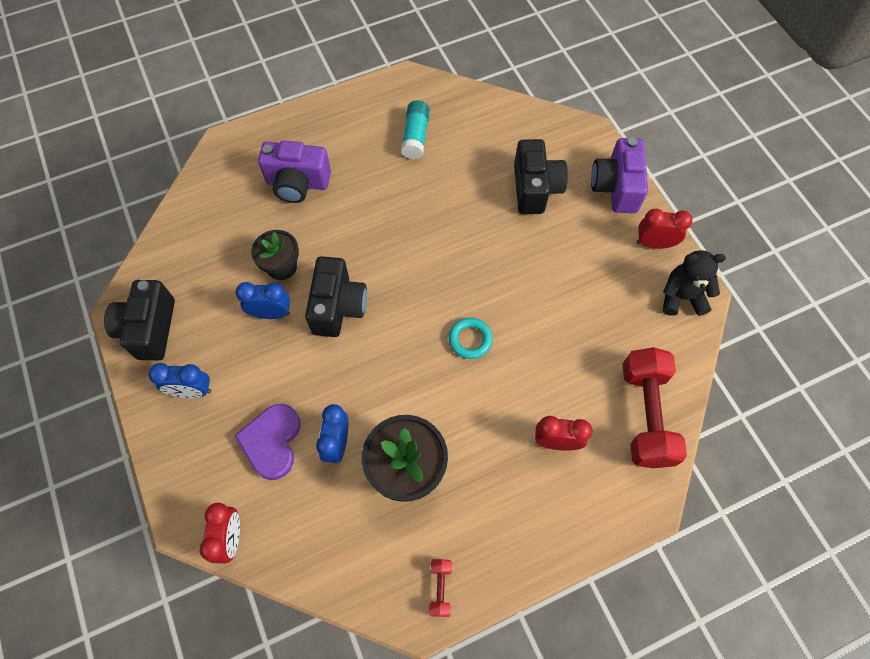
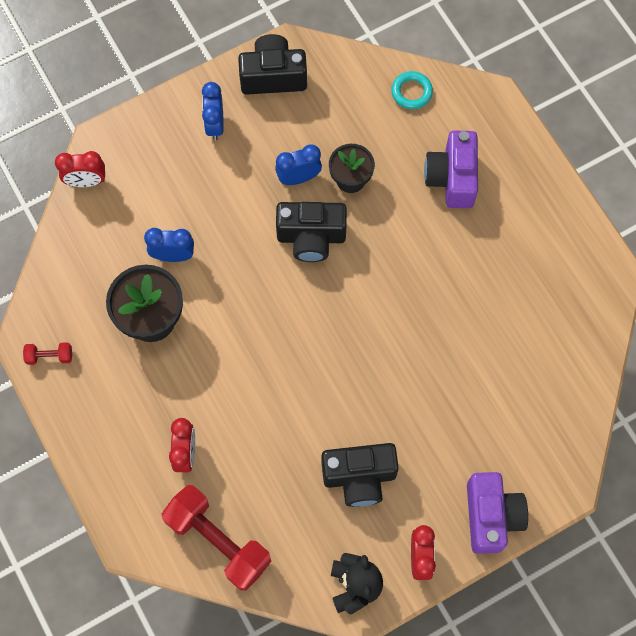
camera: 85 degrees right, 5 degrees up
(271, 313) = (298, 178): blue clock -> blue clock turned 105 degrees counterclockwise
(272, 442) = (171, 200): purple heart -> none
(415, 136) = (531, 290): turquoise glue stick -> none
(470, 339) = (286, 366): turquoise ring -> turquoise ring (411, 92)
(535, 188) = (477, 425): black camera -> black camera (359, 477)
(616, 187) = (491, 516): purple camera -> purple camera turned 90 degrees clockwise
(645, 415) = (218, 541): red dumbbell -> red dumbbell turned 45 degrees clockwise

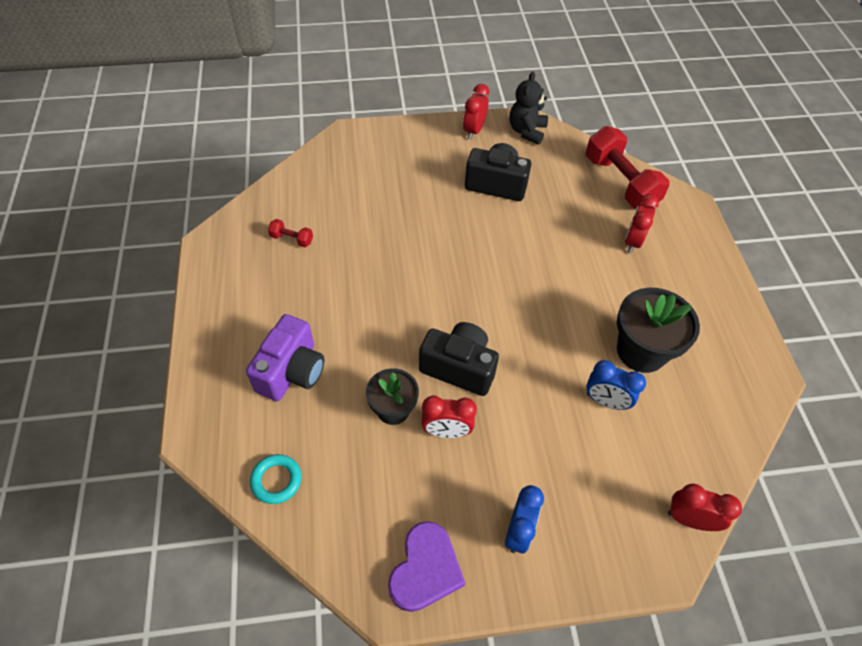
camera: 160 degrees left, 15 degrees down
(49, 356) = (748, 353): red dumbbell -> red dumbbell (292, 239)
(273, 76) = (425, 569): black camera -> purple heart
(298, 178) = (446, 431): blue clock -> red clock
(491, 516) = (411, 135): purple camera -> none

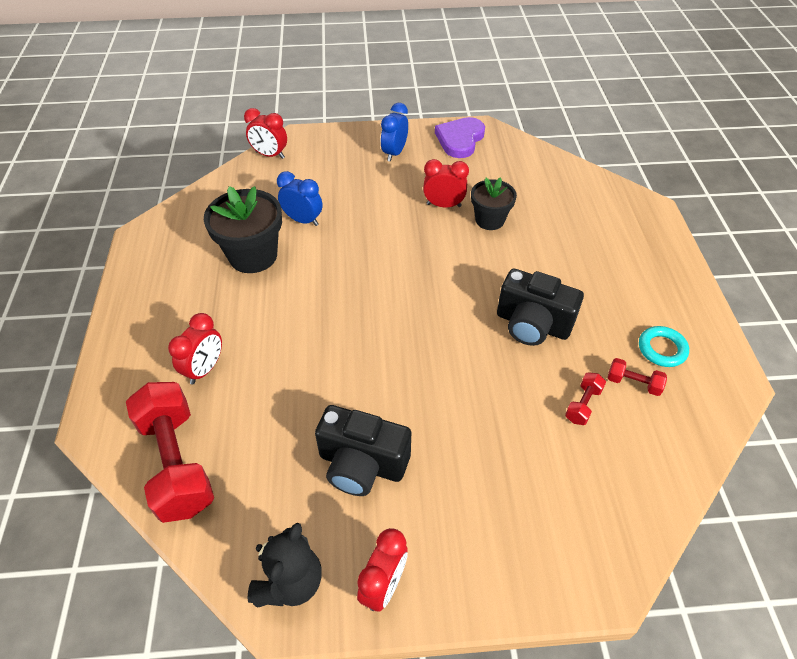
camera: 175 degrees left, 5 degrees down
(276, 480) = (575, 182): turquoise ring -> turquoise ring (662, 349)
(291, 371) = (586, 249): purple camera -> none
(336, 223) = (583, 404): none -> red dumbbell
(459, 367) = (430, 247): black camera -> black camera (532, 324)

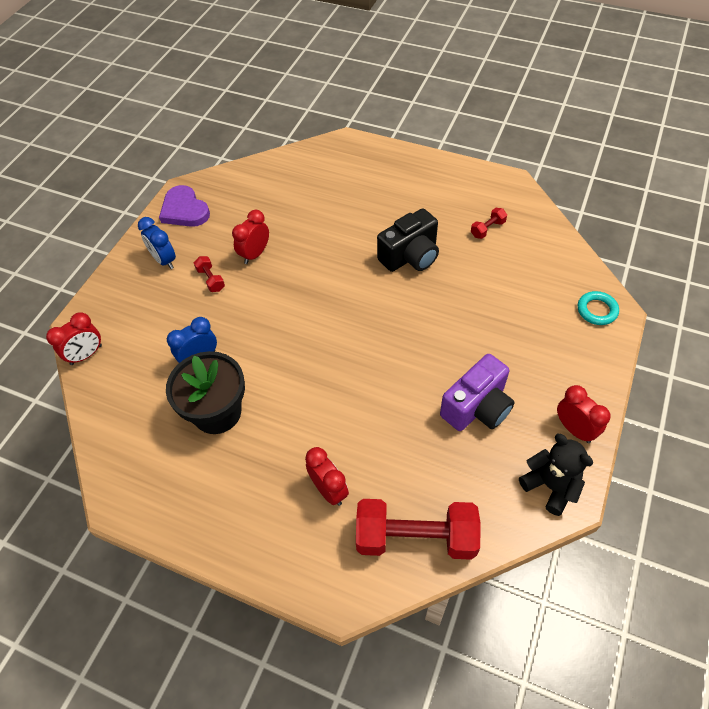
camera: 60 degrees left, 5 degrees up
(362, 464) = (477, 407): black camera -> purple camera
(489, 220) = (292, 233): black flower pot -> none
(583, 404) = (490, 262): red dumbbell -> red dumbbell (211, 279)
(662, 349) = (469, 201): turquoise ring -> turquoise ring (597, 310)

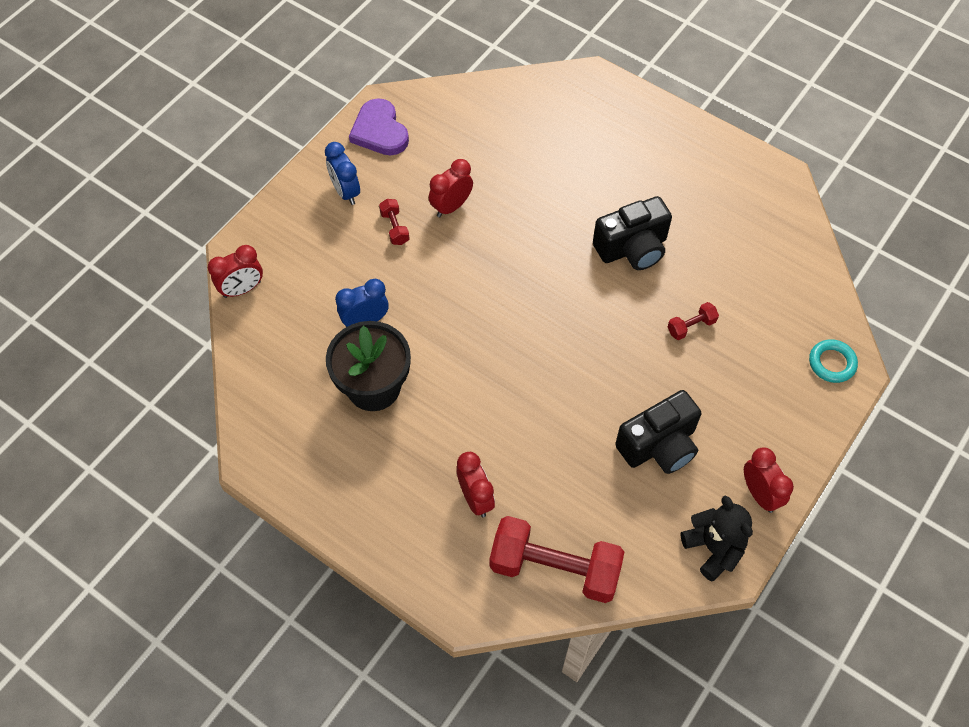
camera: 10 degrees right, 5 degrees up
(477, 407) = (659, 445): purple camera -> black camera
(487, 229) = (734, 233): red dumbbell -> red dumbbell (691, 326)

